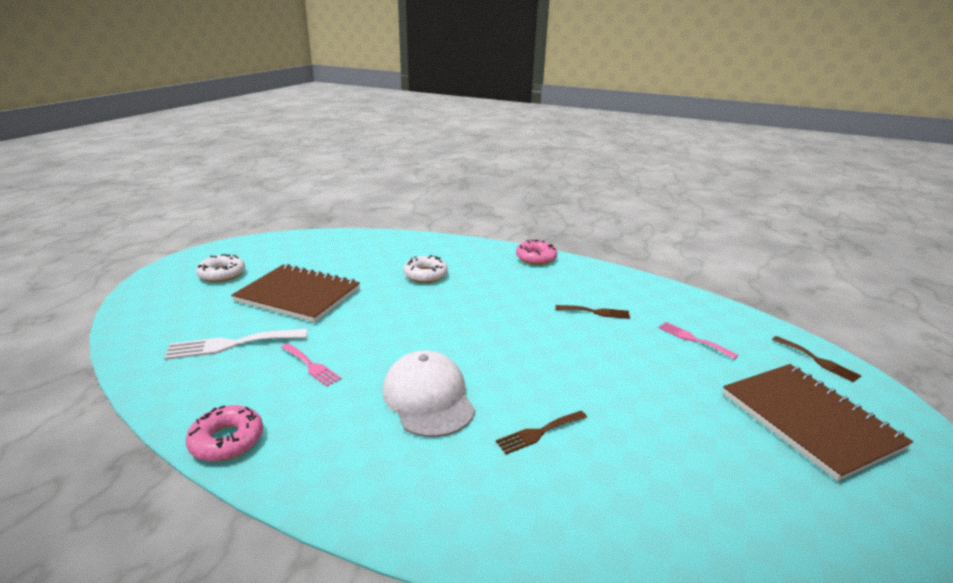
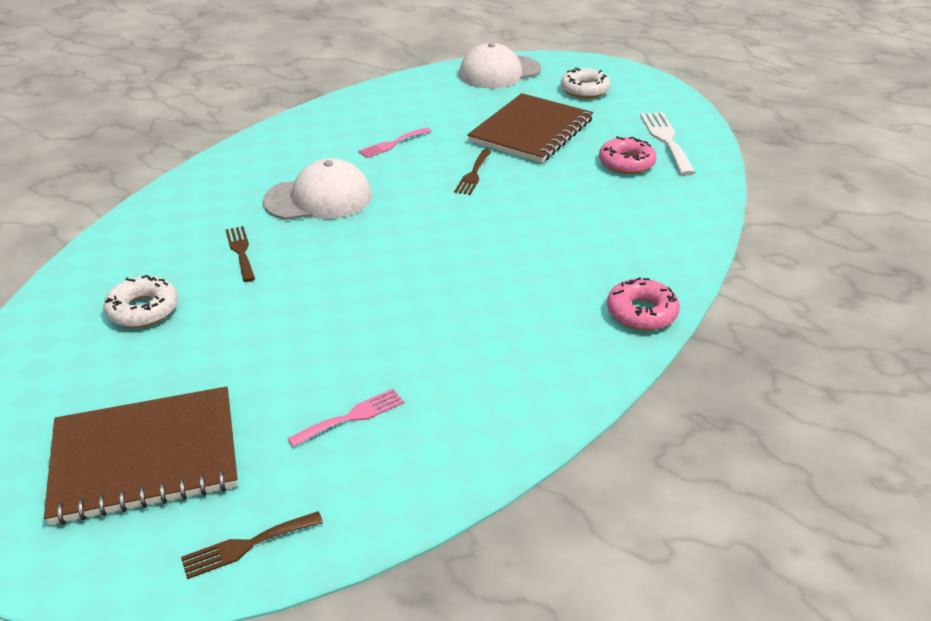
camera: 100 degrees right, 10 degrees up
(154, 316) = (499, 72): none -> white cap
(227, 440) = (309, 119): pink donut -> pink donut (626, 163)
(231, 344) = (440, 108): white fork -> white fork (666, 140)
(425, 275) = (579, 208): white donut -> white donut (143, 310)
(596, 312) = (450, 338): brown fork -> brown fork (473, 174)

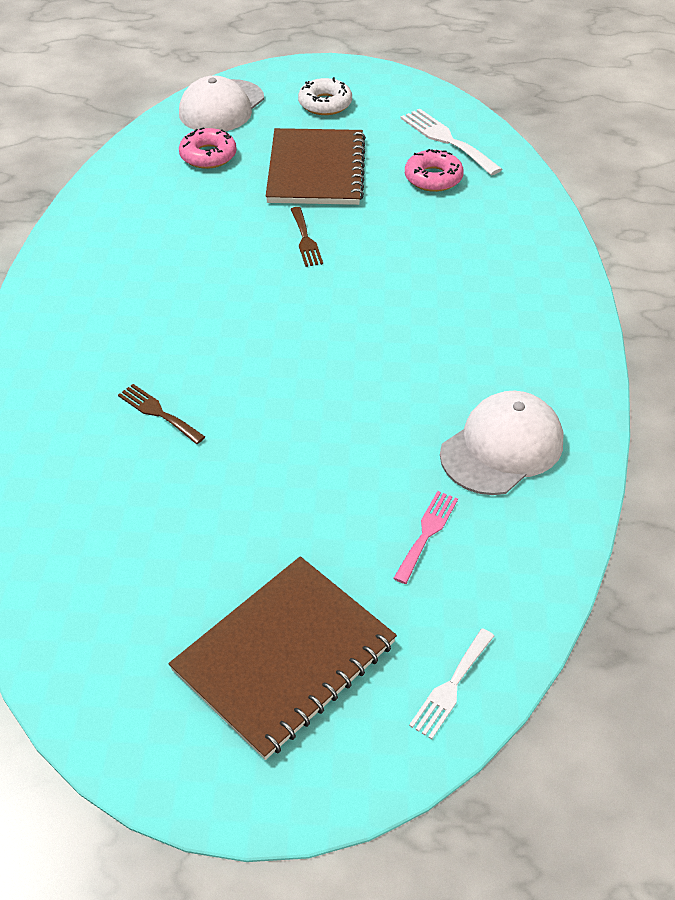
camera: 30 degrees left, 10 degrees up
(143, 310) = (124, 516): white donut -> none
(246, 545) = (451, 687): brown fork -> white fork
(318, 198) = (178, 322): white cap -> white cap (502, 447)
(392, 144) = (192, 231): pink fork -> none
(641, 312) = (571, 330): pink donut -> pink donut (208, 156)

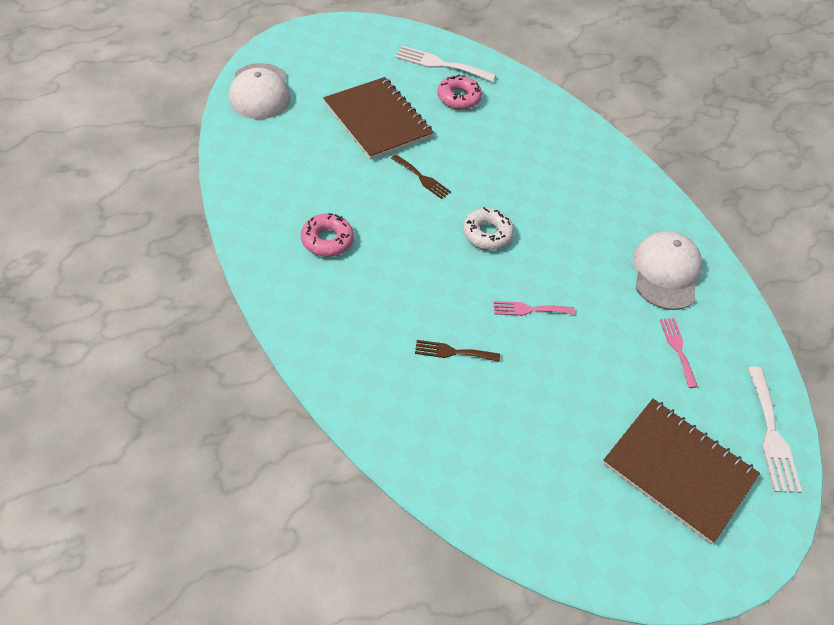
camera: 40 degrees left, 5 degrees up
(208, 156) = (290, 137): pink donut -> pink donut (327, 240)
(284, 657) = (679, 470): brown notebook -> brown notebook turned 60 degrees counterclockwise
(287, 410) = (529, 309): none -> pink fork
(325, 104) = (333, 63): white donut -> white donut (487, 234)
(451, 687) = (771, 434): white fork -> white fork, size x1.59

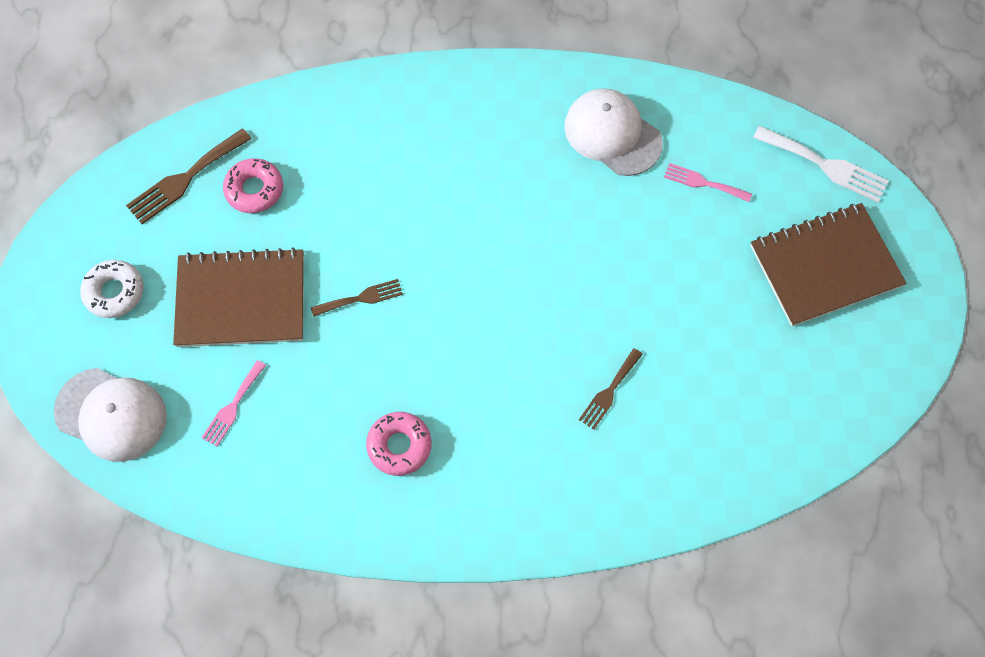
camera: 55 degrees left, 15 degrees up
(440, 64) = (185, 179): white fork -> brown fork
(487, 234) = (476, 274): white donut -> white donut (114, 292)
(529, 309) = (593, 289): pink fork -> pink fork (233, 406)

